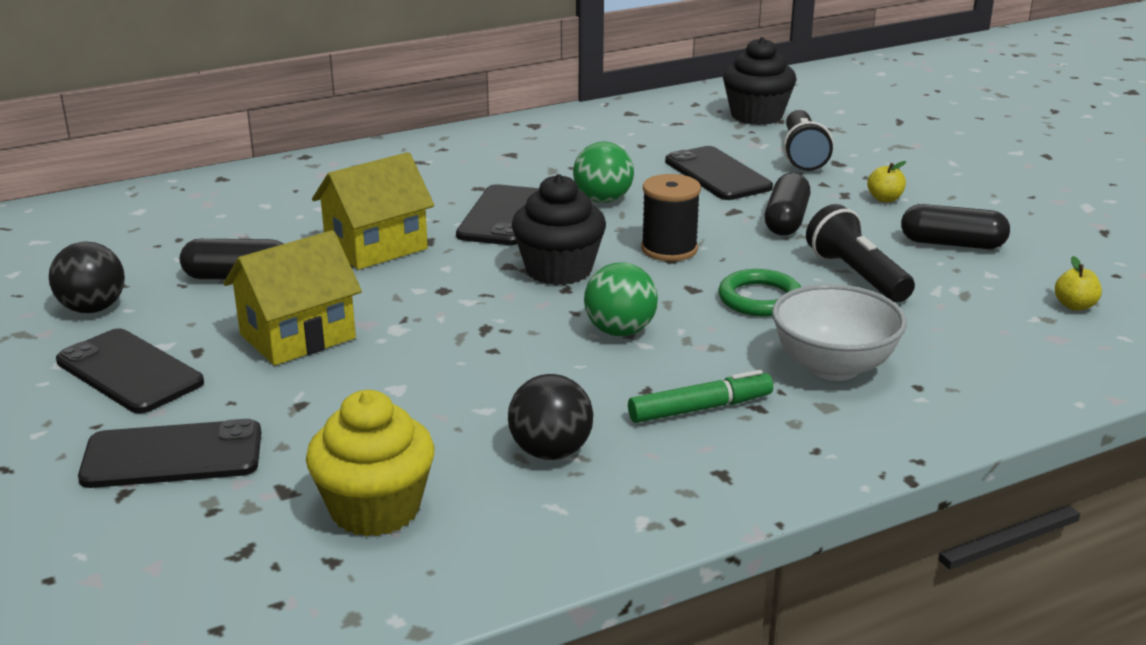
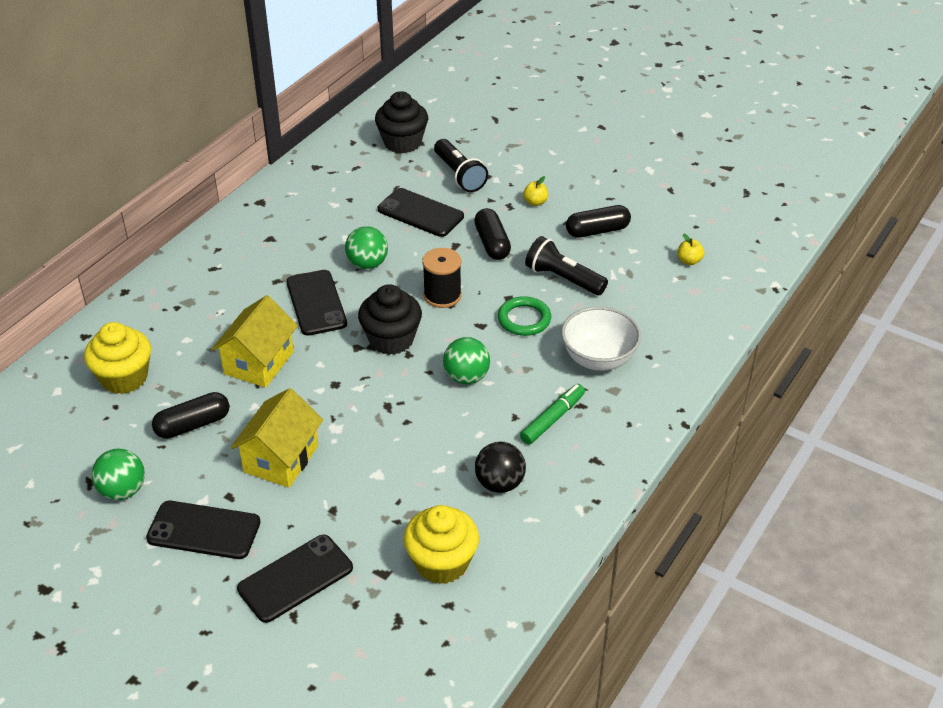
camera: 30 degrees left, 15 degrees up
(93, 308) = (123, 490): black ball -> green ball
(217, 219) = (124, 378): none -> yellow cupcake

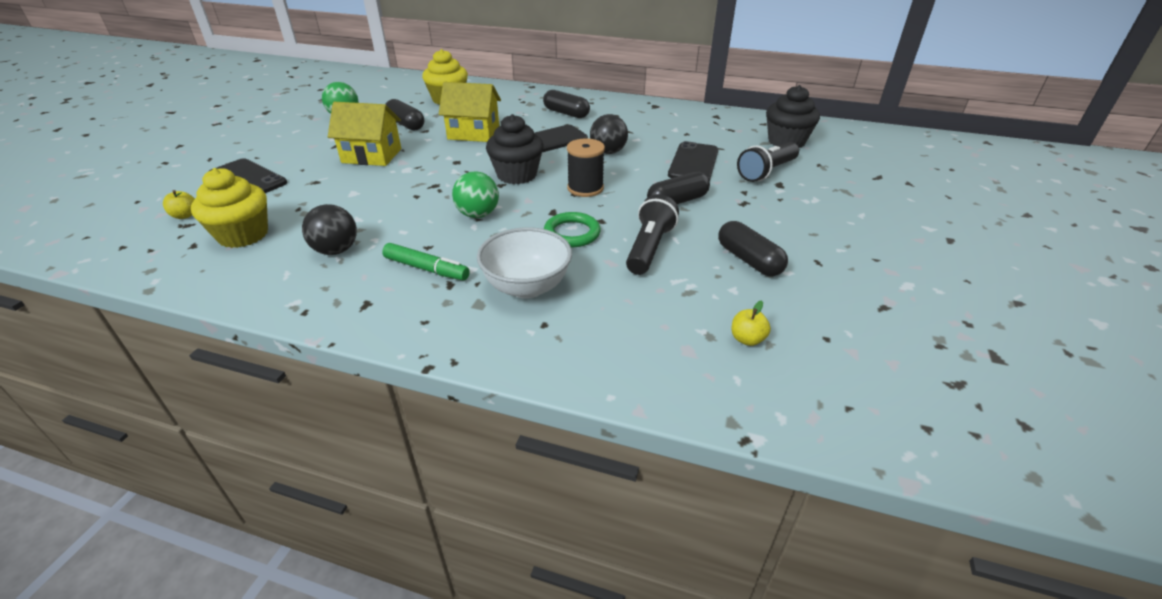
camera: 75 degrees right, 5 degrees down
(204, 530) = (303, 143): black phone -> none
(241, 276) = (566, 113): none -> black capsule
(367, 264) = (608, 152): green ball -> black ball
(535, 202) = (763, 216): yellow apple -> yellow apple (185, 215)

